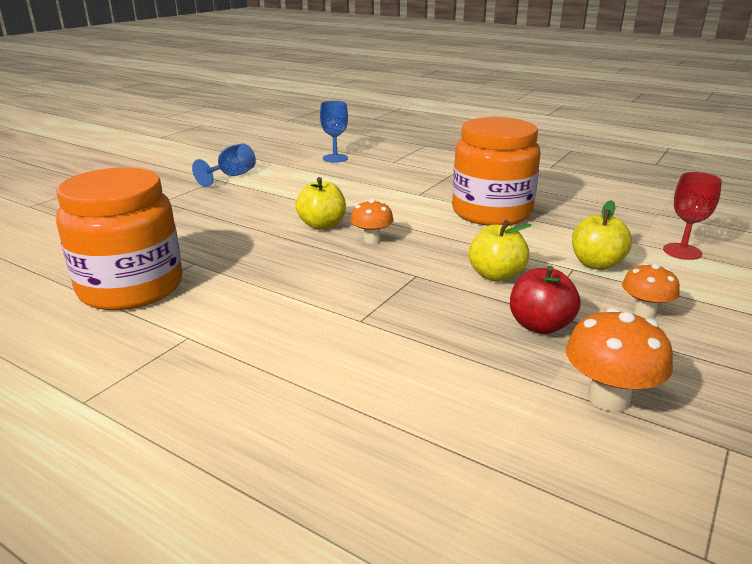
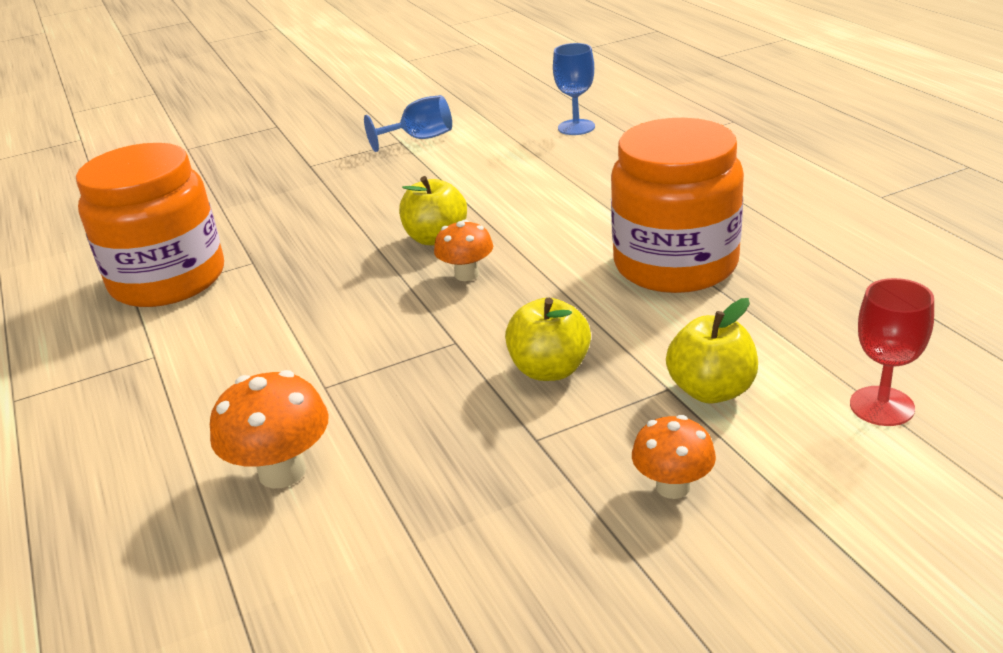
camera: 35 degrees right, 5 degrees up
(540, 325) = (508, 460): red apple -> none
(608, 398) = (457, 585): orange mushroom -> orange mushroom (282, 472)

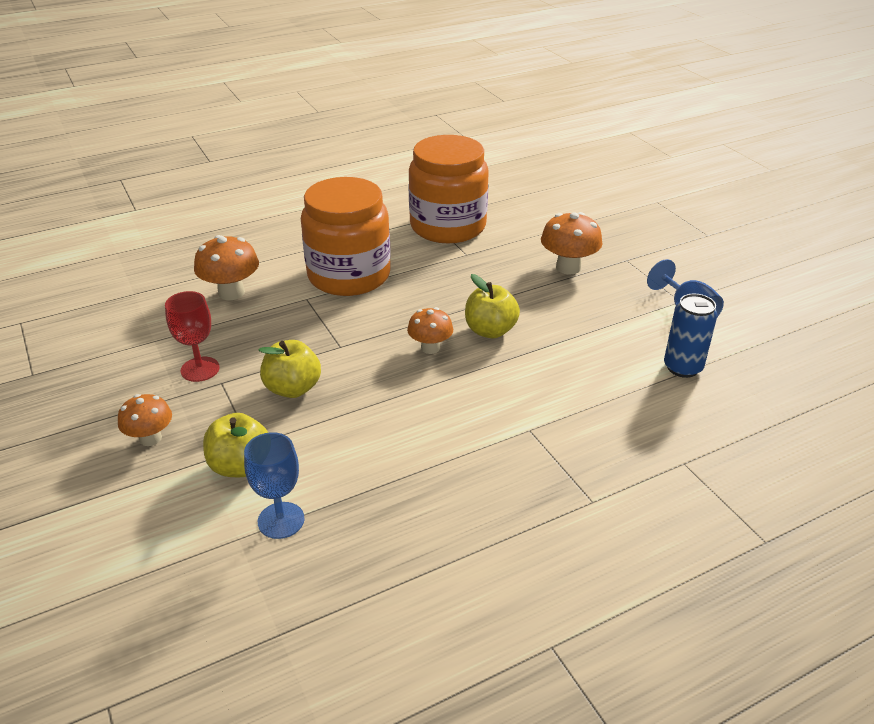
camera: 85 degrees right, 5 degrees up
(313, 196) = (568, 267): none -> orange mushroom
(513, 142) = (682, 367): none -> blue can
(576, 127) = (727, 410): blue goblet -> blue goblet (281, 520)
(675, 264) = (425, 462): orange jar -> orange jar (349, 275)
(882, 406) = (186, 559): red goblet -> red goblet (200, 369)

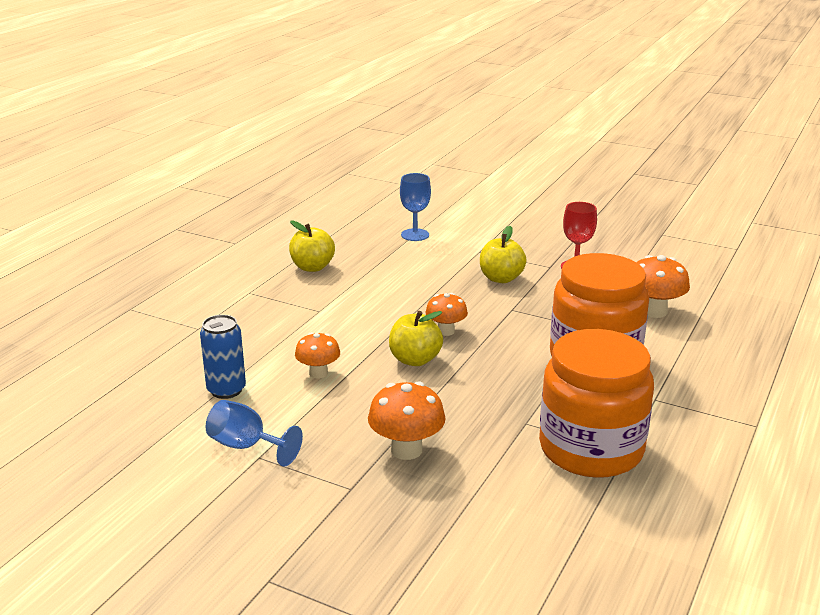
camera: 145 degrees right, 10 degrees down
(150, 438) = (537, 236): orange mushroom -> orange mushroom (318, 373)
(240, 466) = (469, 243): yellow apple -> yellow apple (312, 267)

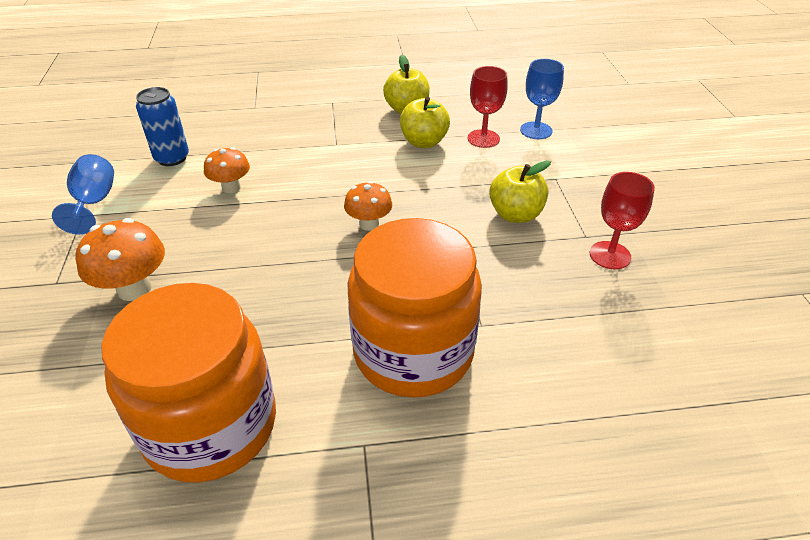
camera: 55 degrees right, 15 degrees up
(398, 255) = (483, 139): none -> red goblet
(415, 360) = (298, 228): yellow apple -> yellow apple (424, 142)
(654, 311) = (582, 363): orange mushroom -> none

